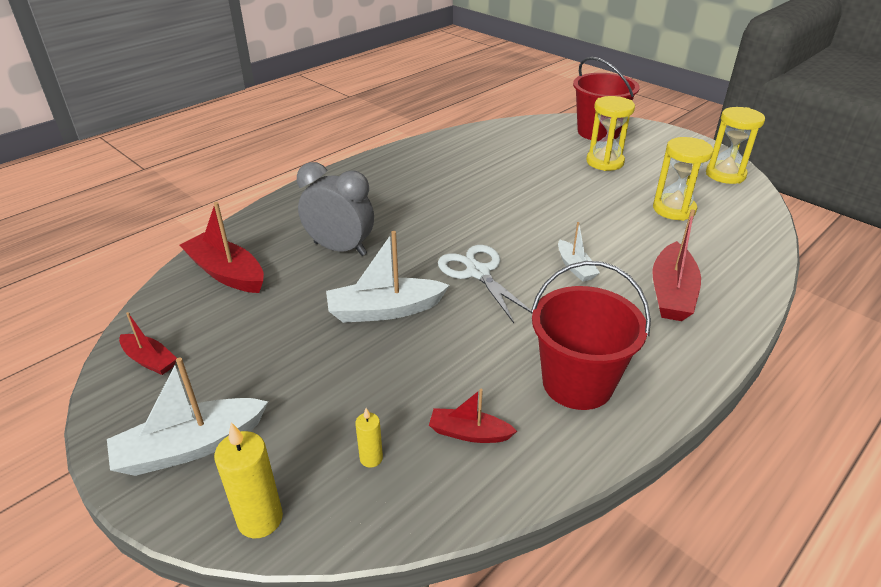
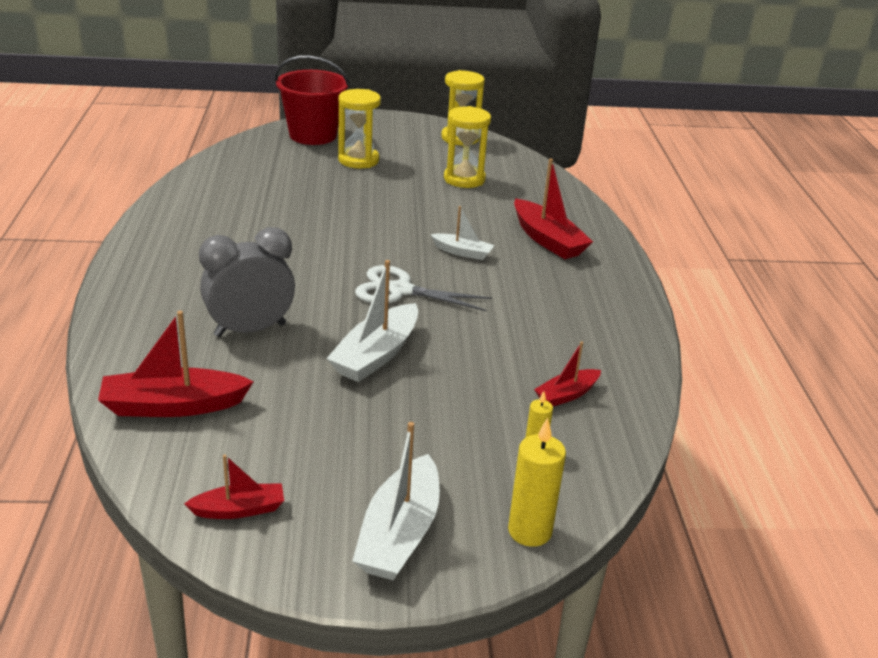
camera: 50 degrees left, 5 degrees down
(577, 383) = (579, 327): red bucket -> none

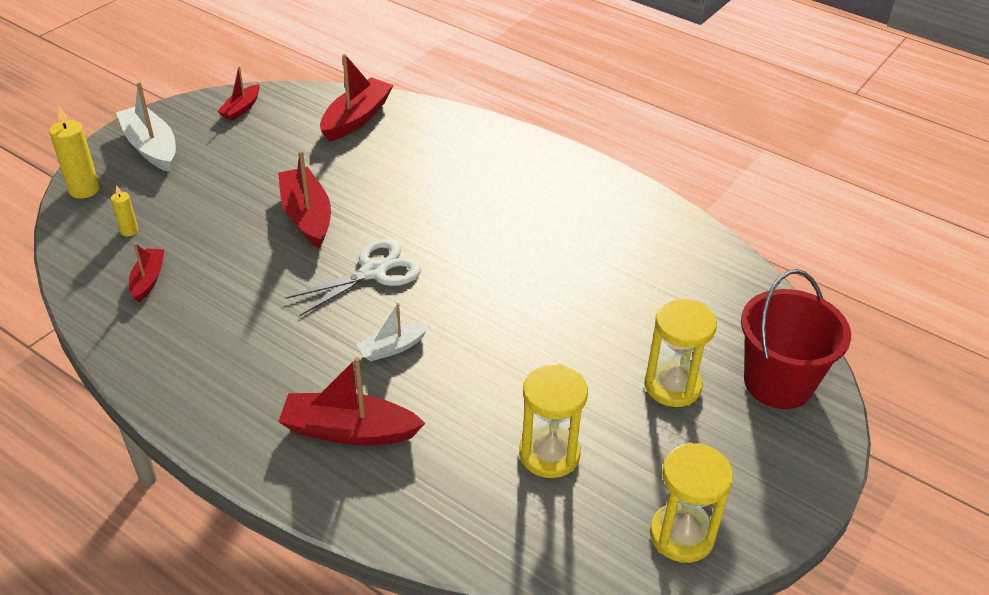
camera: 130 degrees right, 10 degrees up
(250, 330) = (404, 175): grey clock -> none
(376, 355) = (307, 216): white boat -> red boat

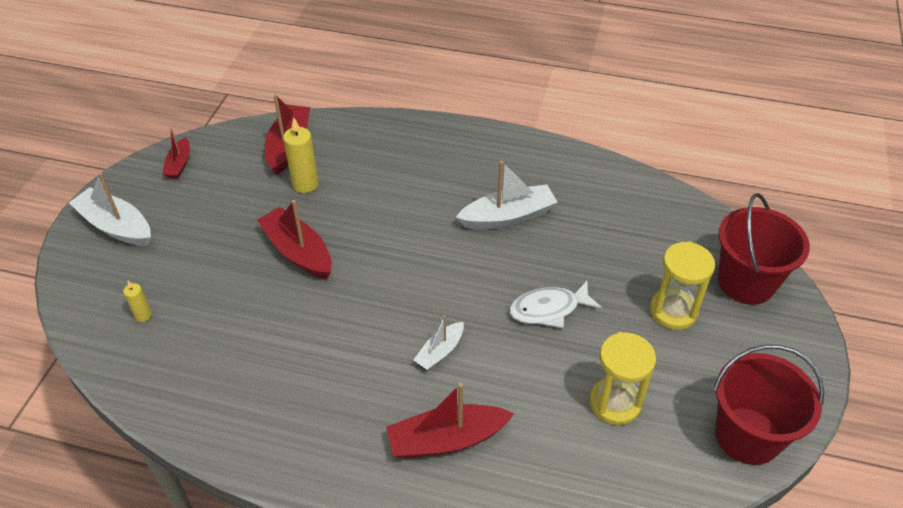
camera: 20 degrees left, 5 degrees up
(84, 190) = (75, 287): yellow candle -> yellow candle (305, 184)
(148, 280) = (189, 357): red boat -> none
(373, 272) = (385, 287): white scissors -> none
(532, 343) = (548, 309): none -> white fish
(543, 242) = (508, 216): none -> white boat
(681, 535) = (747, 435): yellow hourglass -> red bucket

